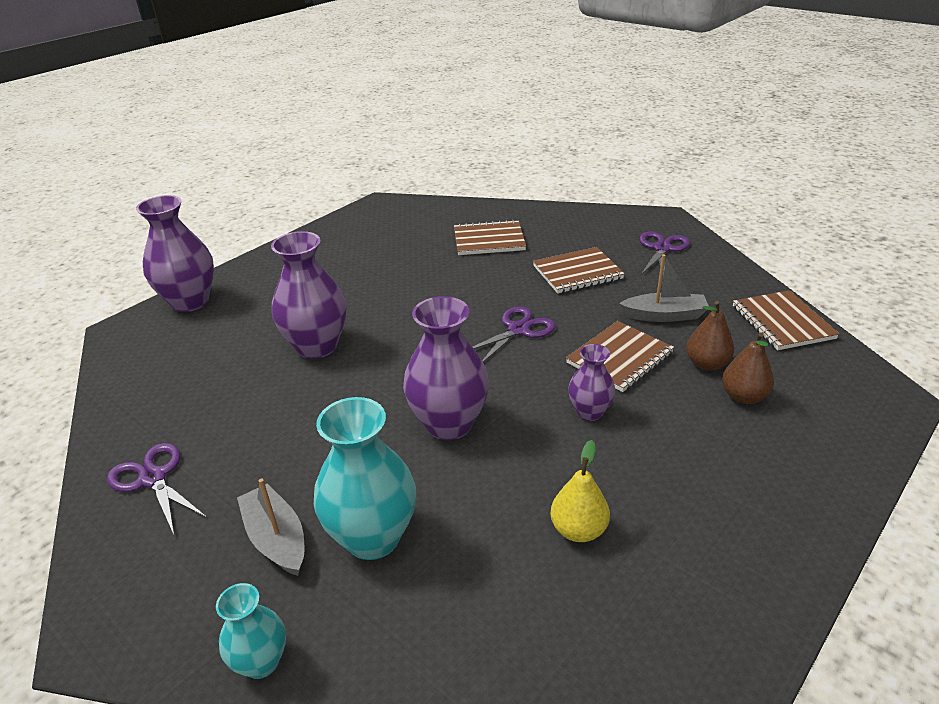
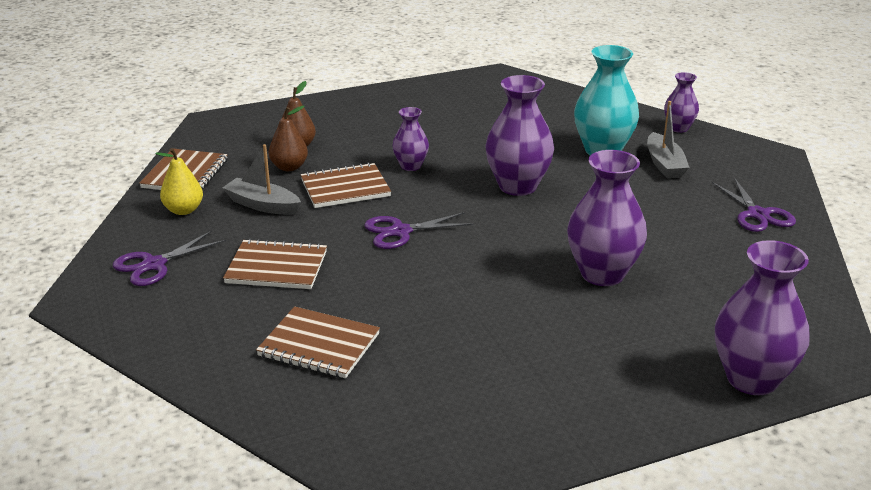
camera: 155 degrees left, 5 degrees down
(261, 662) = (678, 128): turquoise vase -> purple vase
(578, 530) = (480, 125): yellow pear -> yellow pear (183, 210)

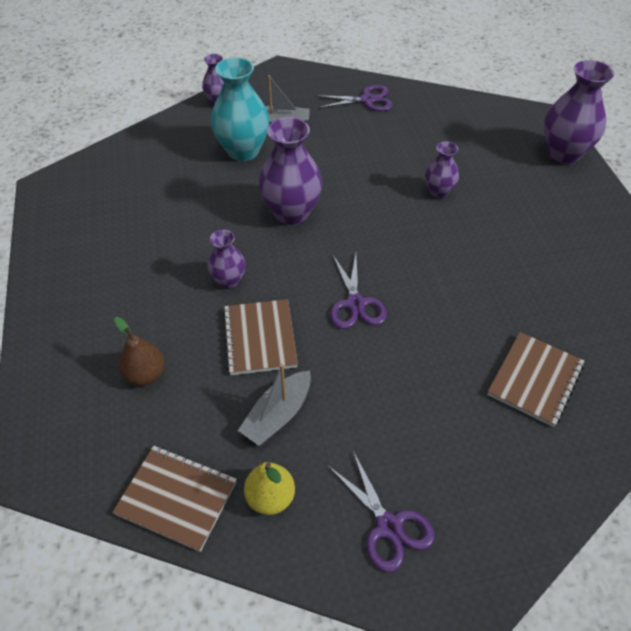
camera: 80 degrees left, 20 degrees up
(276, 267) = (406, 406): brown notebook -> none
(289, 167) = (196, 385): brown pear -> none
(602, 274) = (438, 192): purple vase -> purple vase, size x0.56

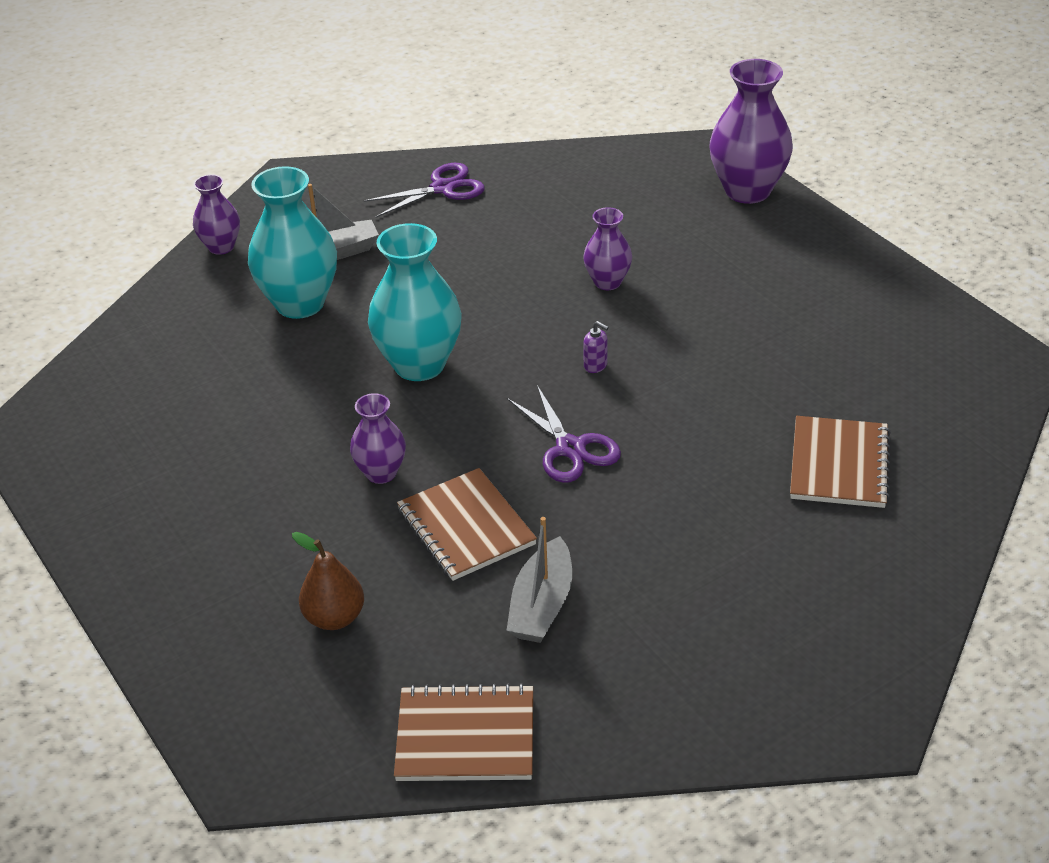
camera: 20 degrees left, 10 degrees down
(270, 498) = (585, 695): yellow pear -> none
(291, 213) = (419, 364): purple vase -> turquoise vase
(388, 526) = (745, 674): purple scissors -> none
(401, 249) = (595, 366): none -> purple soap dispenser

